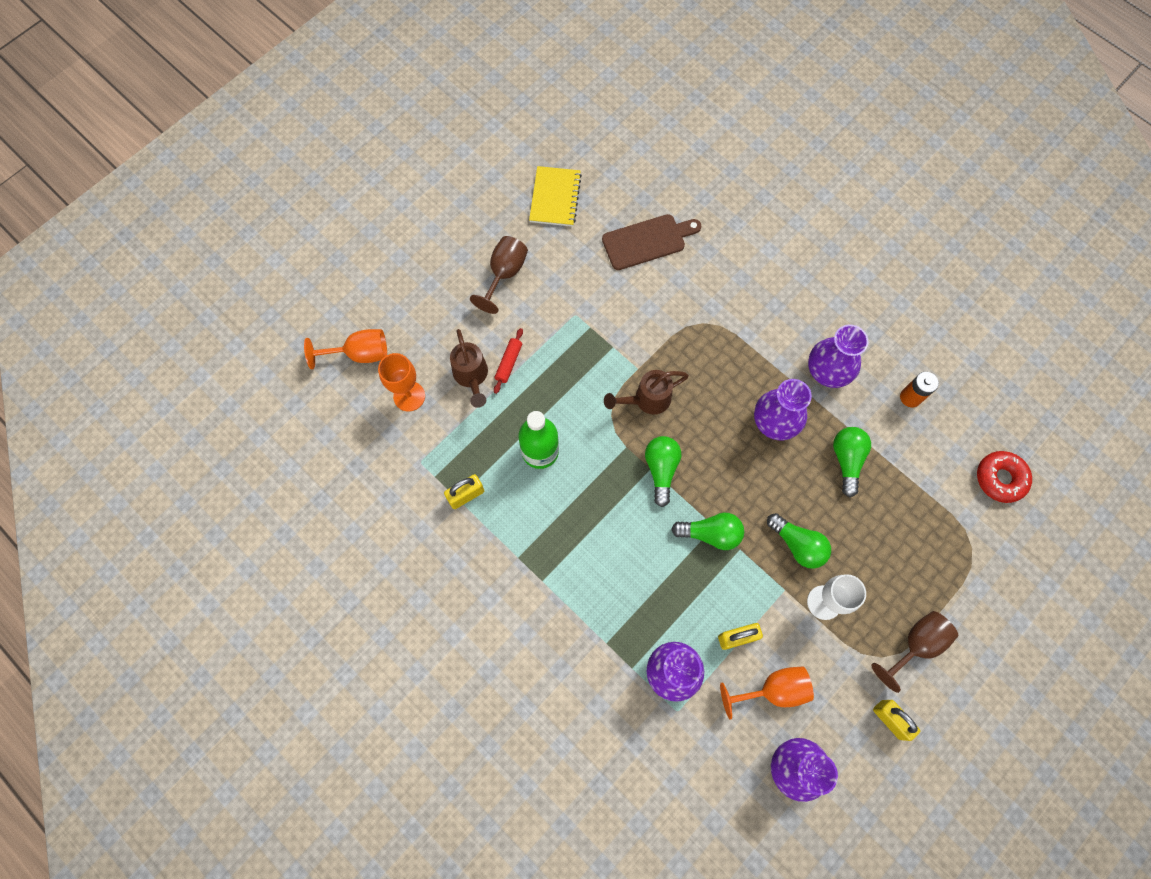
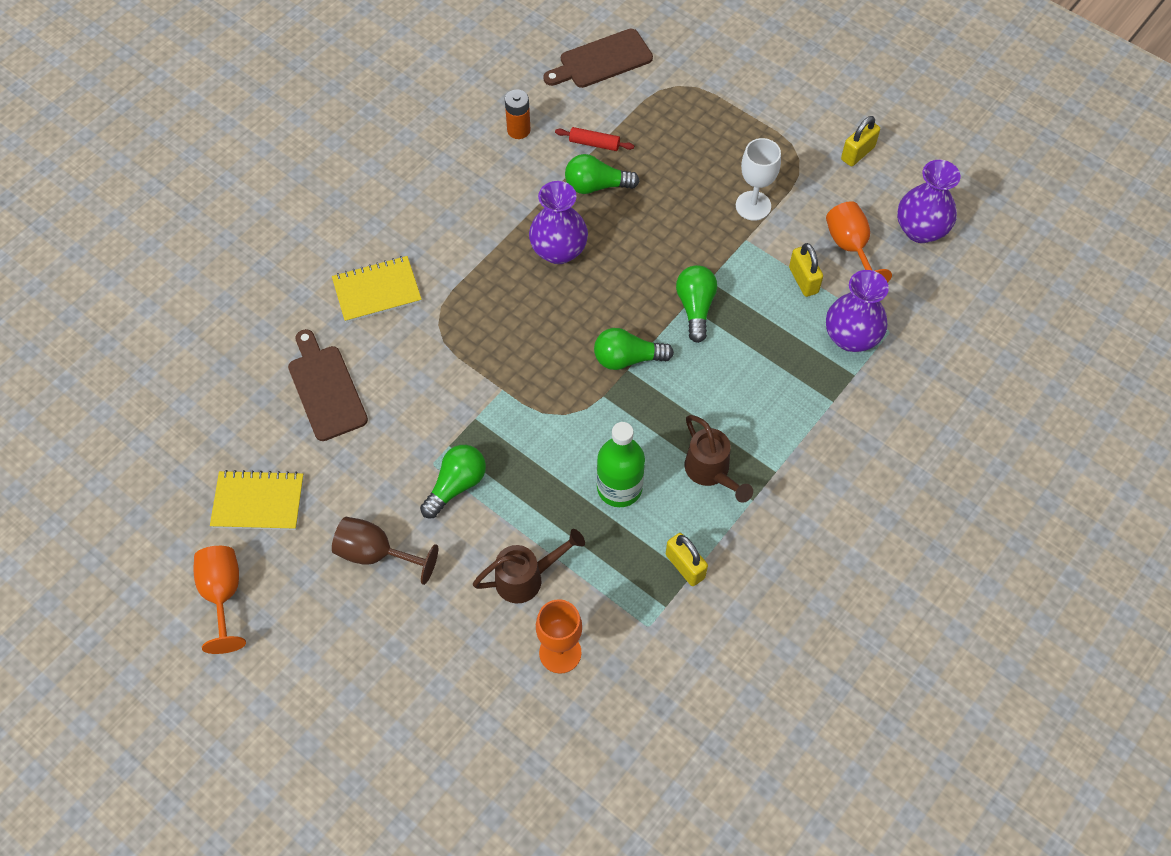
camera: 95 degrees left, 10 degrees down
(360, 354) = (503, 727): orange goblet -> orange goblet (223, 594)
(509, 363) = (504, 535): red rolling pin -> red rolling pin (594, 143)
(646, 400) = (542, 378): brown watering can -> brown watering can (711, 473)
(737, 278) = (377, 291): none -> yellow notebook
(797, 544) = (695, 228): green light bulb -> green light bulb (456, 485)
(827, 371) = (493, 203): purple vase -> none
(916, 645) = (782, 132): brown goblet -> none
(1000, 478) = (601, 60): red donut -> brown cutting board

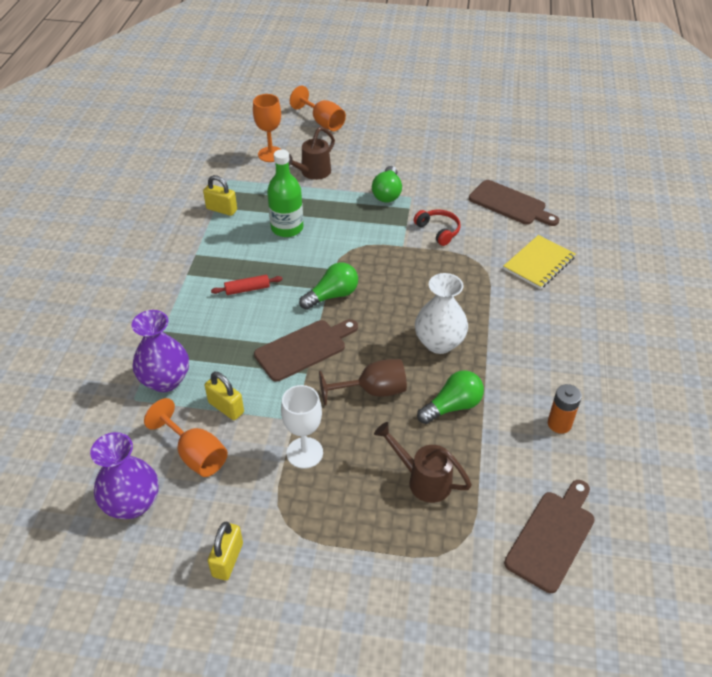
camera: 150 degrees right, 15 degrees down
(223, 594) = (464, 114): orange goblet -> orange goblet (323, 122)
(258, 502) = (488, 148): yellow notebook -> none
(375, 553) = (404, 153): brown goblet -> brown goblet (373, 391)
(444, 391) = (438, 231): none -> red headphones
(559, 251) = (439, 343): purple vase -> white vase
(594, 143) = (485, 443): red rolling pin -> red rolling pin (247, 289)
(695, 308) = (304, 349): green light bulb -> brown cutting board
(711, 473) = (231, 257): brown watering can -> brown watering can (422, 479)

